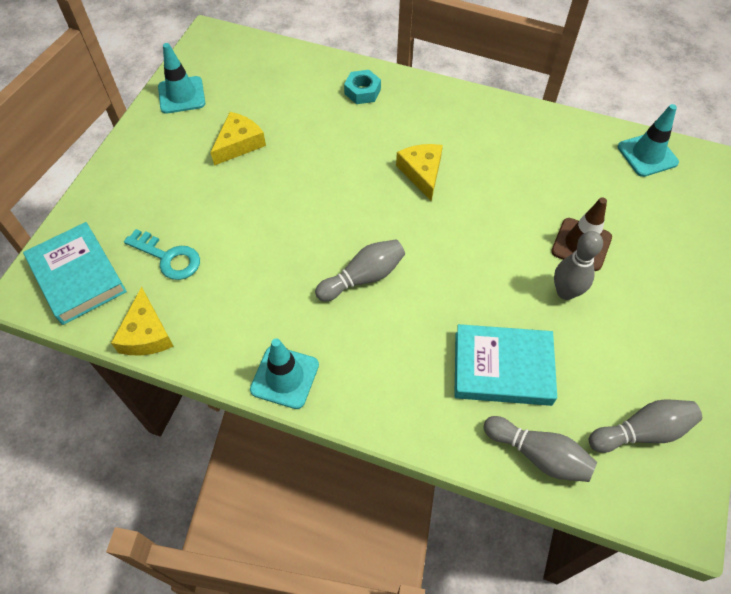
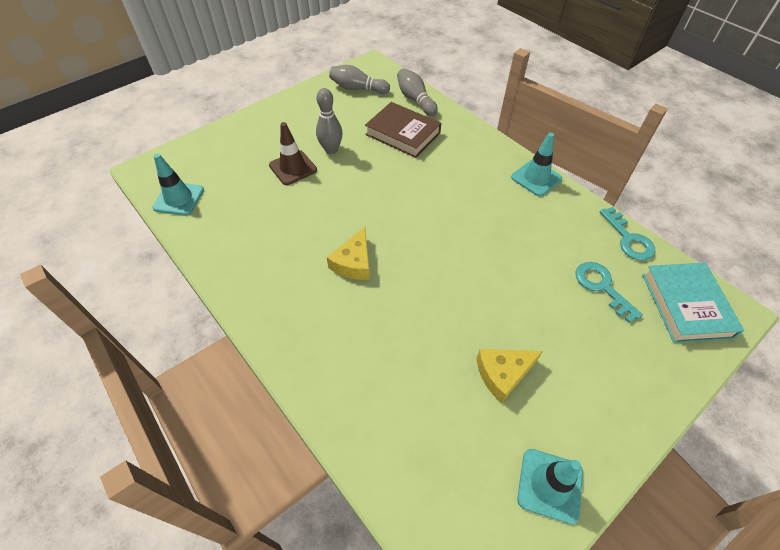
camera: 150 degrees left, 5 degrees down
(146, 334) = (628, 239): yellow cheese -> turquoise key
(362, 91) = (341, 376): turquoise nut -> none
(363, 277) = (453, 209): grey bowling pin -> none
(502, 368) = (403, 133): turquoise book -> brown book

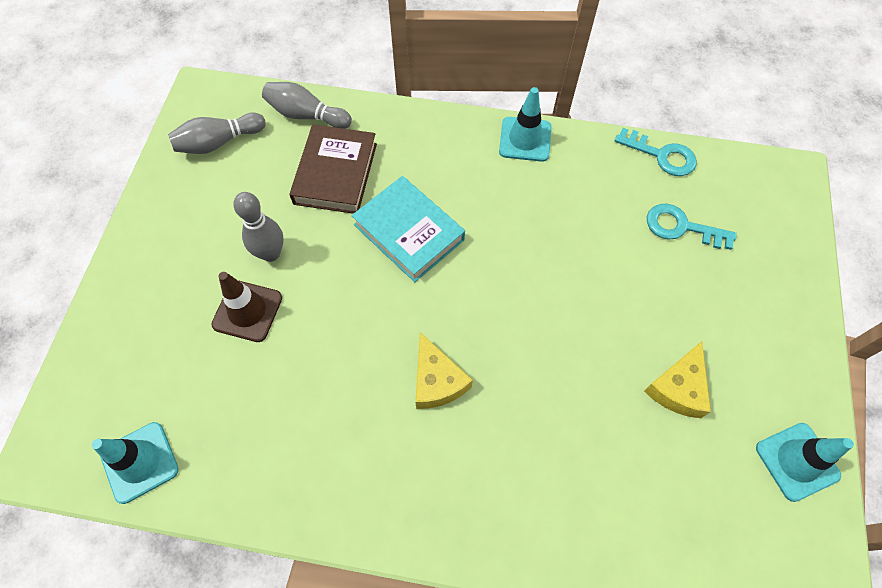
camera: 40 degrees left, 10 degrees up
(403, 133) = (335, 173): brown book -> brown book turned 75 degrees counterclockwise
(686, 305) = (757, 195): turquoise book -> turquoise book (409, 232)

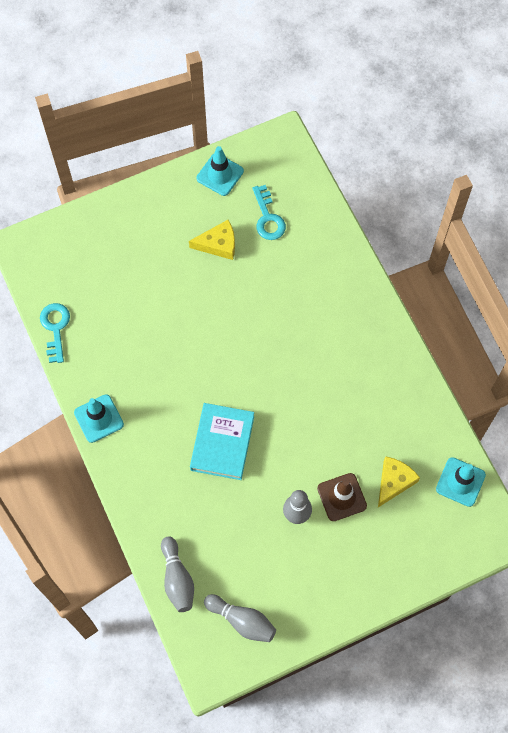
camera: 125 degrees left, 5 degrees up
(335, 173) = (211, 521): brown book -> none
(436, 380) = (304, 364): yellow cheese -> yellow cheese (394, 482)
(681, 227) = (107, 290): turquoise key -> turquoise key (268, 218)

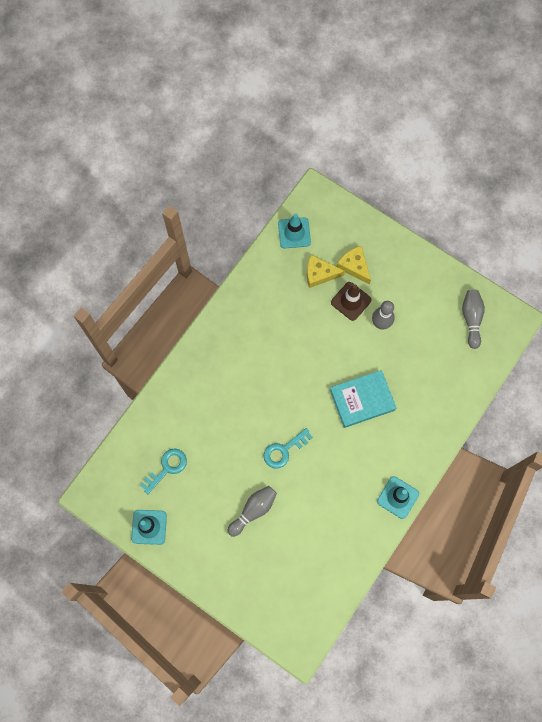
camera: 120 degrees left, 5 degrees up
(55, 328) = (350, 575): turquoise key -> turquoise key (284, 450)
(177, 578) = (472, 375): grey bowling pin -> grey bowling pin (253, 510)
(218, 244) = (210, 492): yellow cheese -> yellow cheese (354, 266)

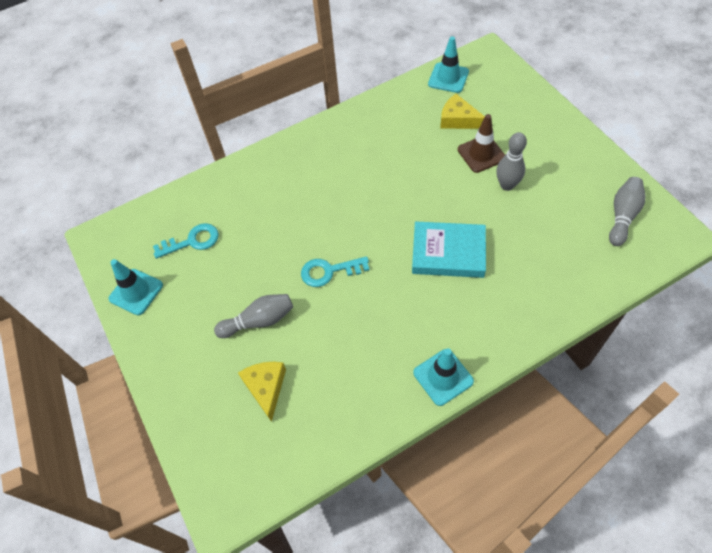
camera: 30 degrees right, 15 degrees down
(354, 266) = (500, 124): yellow cheese -> yellow cheese (266, 388)

